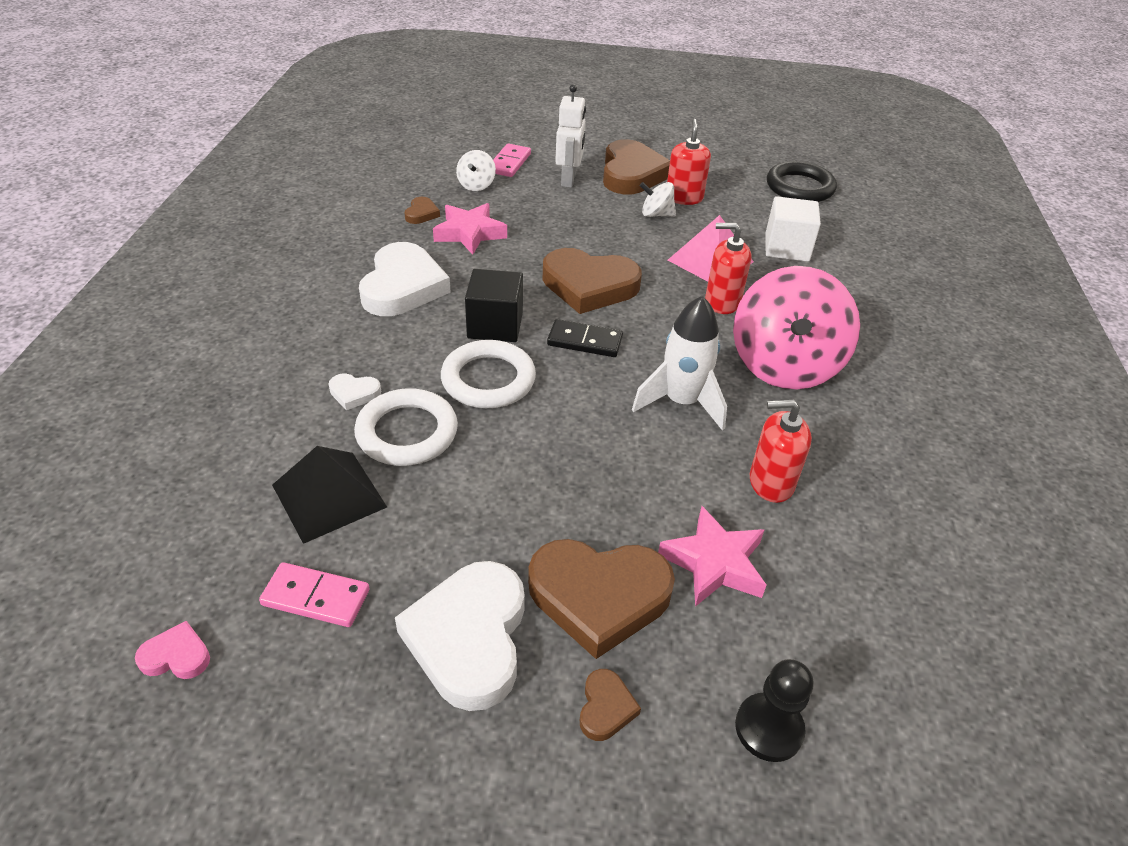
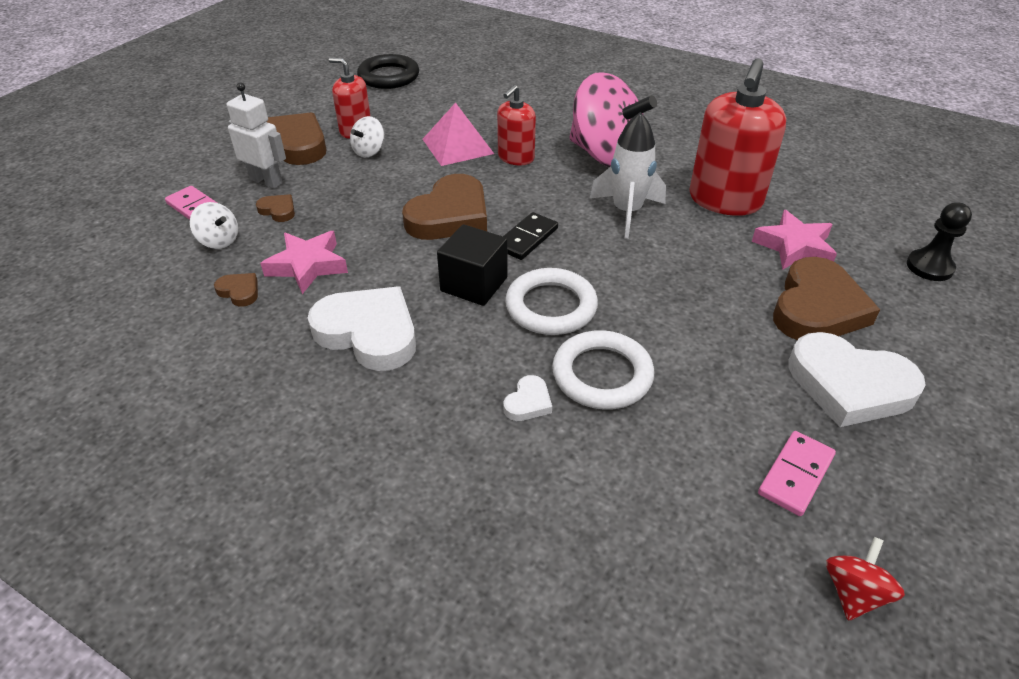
camera: 65 degrees left, 0 degrees up
(176, 656) = (853, 593): pink heart -> red spinning top
(329, 496) = (671, 446): black pyramid -> none
(606, 708) = (914, 331): brown heart -> brown heart (278, 210)
(771, 483) = (725, 200): red soap dispenser -> red soap dispenser, size x1.75
(786, 247) = (465, 108): white cube -> none

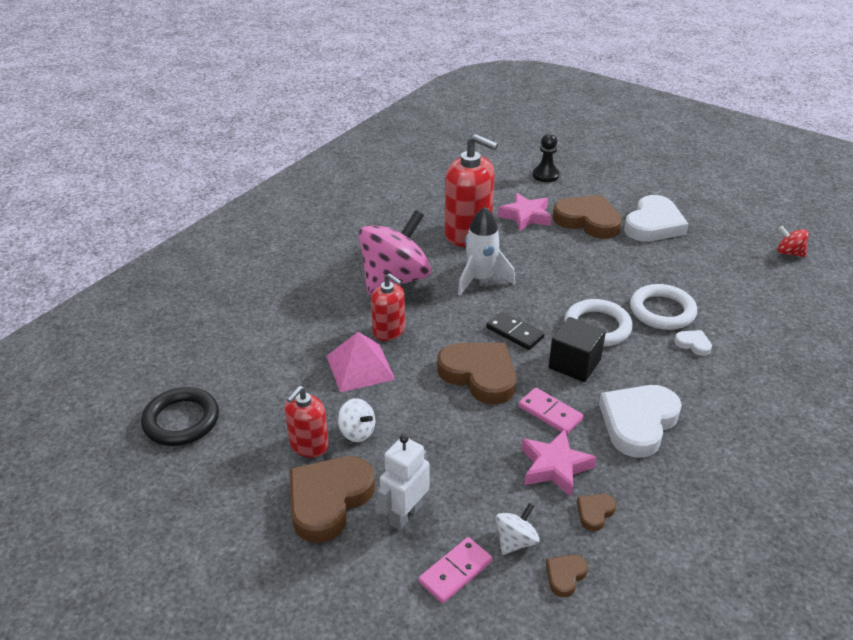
camera: 85 degrees left, 5 degrees down
(278, 210) = (463, 498): brown heart -> brown heart (565, 576)
(796, 475) = (723, 254): pink domino -> pink domino (550, 413)

